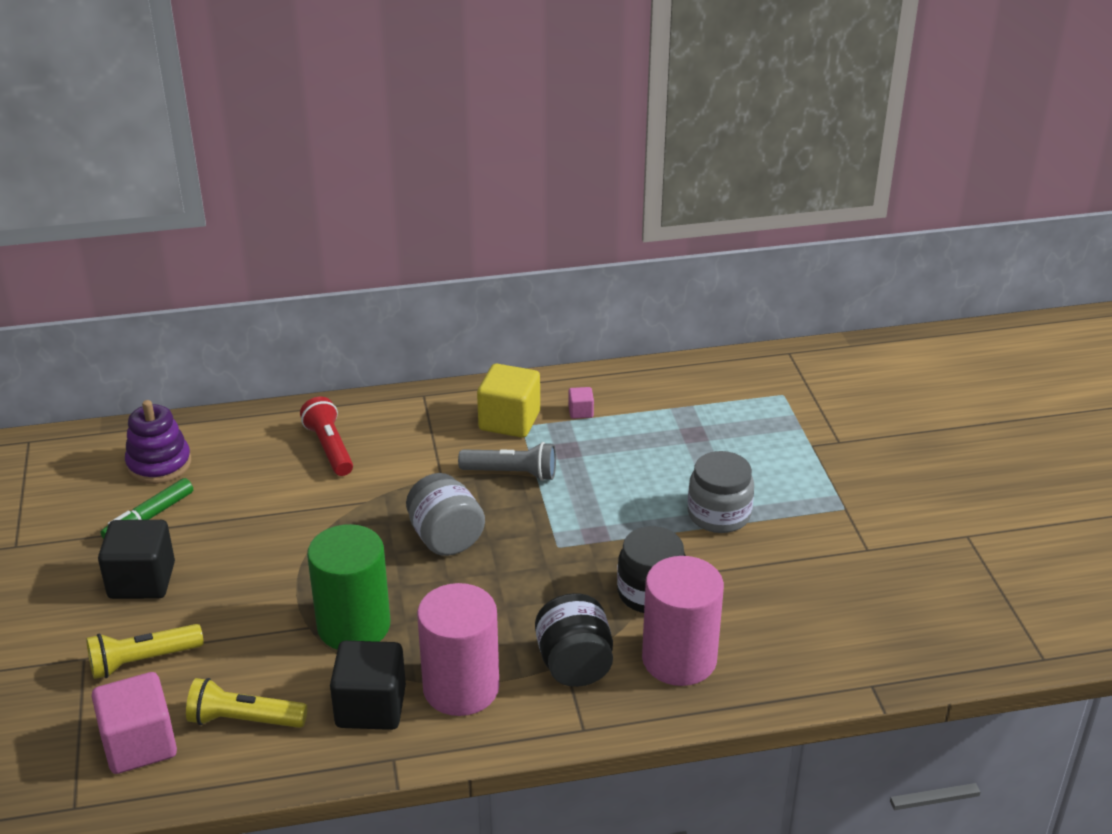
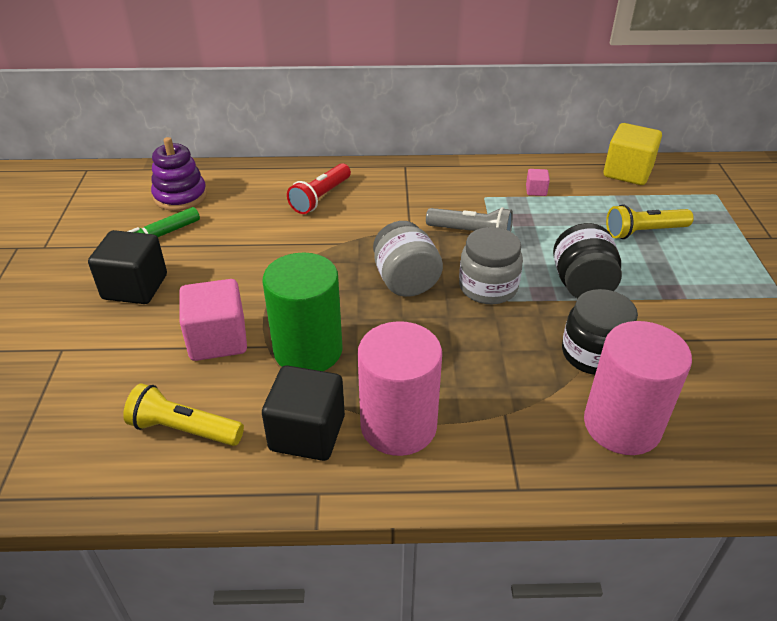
camera: 10 degrees right, 5 degrees up
(139, 744) = (80, 440): pink cube -> pink cube (218, 340)
(142, 661) = (111, 358): yellow flashlight -> yellow flashlight (644, 232)
(329, 448) = (320, 198): red flashlight -> red flashlight turned 135 degrees counterclockwise
(509, 421) = (474, 192): yellow cube -> yellow cube (627, 172)
(574, 665) = (514, 417): black jar -> black jar (582, 285)
(719, 514) = (660, 288): grey jar -> grey jar (488, 287)

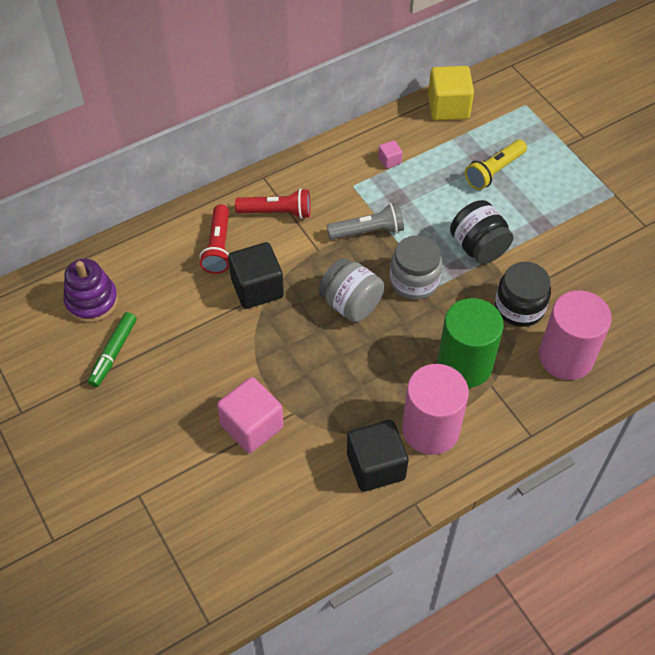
camera: 30 degrees left, 15 degrees up
(135, 287) = (142, 412): black cube -> black cube (257, 288)
(184, 429) = (291, 508): yellow flashlight -> none
(308, 350) = (325, 402): green cylinder -> green cylinder (464, 364)
(395, 192) = (277, 212): none -> red flashlight

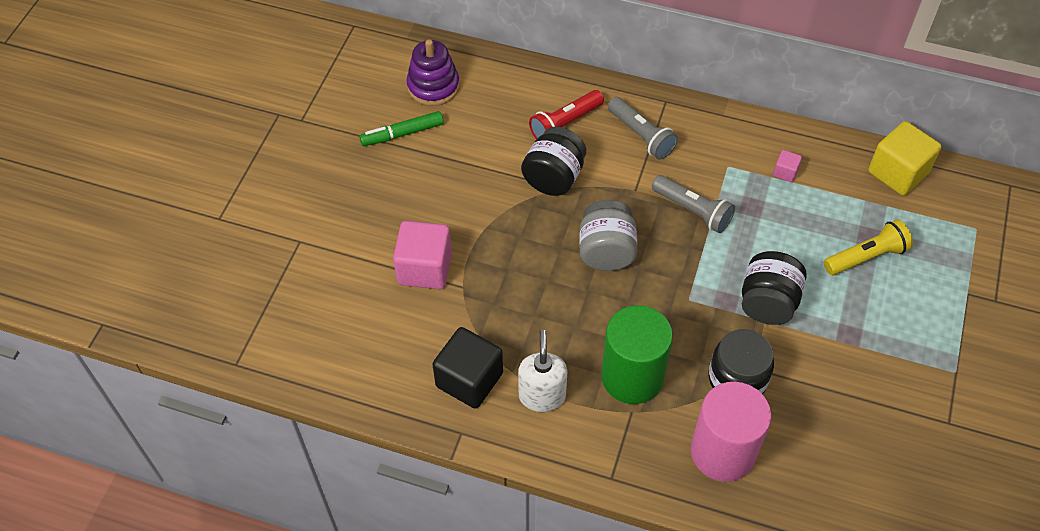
camera: 50 degrees right, 0 degrees up
(257, 288) = (554, 177): black cube -> black jar
(277, 212) = (641, 136): red flashlight -> grey flashlight
(414, 281) = (678, 280): grey jar -> none
(430, 429) = (542, 395): pink cylinder -> white soap dispenser
(494, 171) = (866, 257): yellow flashlight -> yellow flashlight turned 150 degrees clockwise

